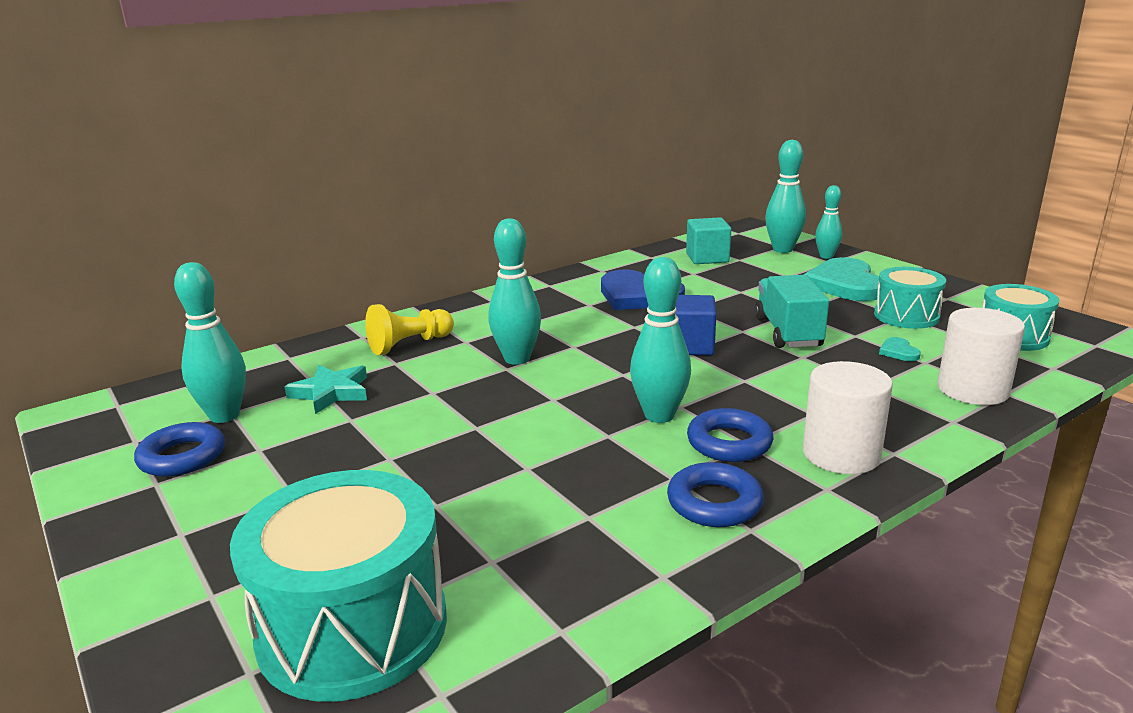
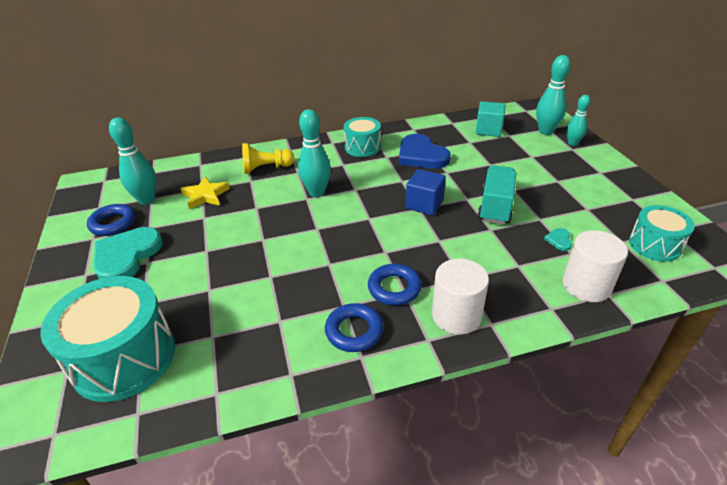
camera: 20 degrees right, 15 degrees up
(331, 392) = (205, 195): turquoise star -> yellow star
(659, 415) = (368, 256): turquoise bowling pin -> none
(844, 284) = (566, 172): turquoise heart -> turquoise heart (126, 256)
(906, 316) = (589, 209): turquoise drum -> turquoise drum (362, 147)

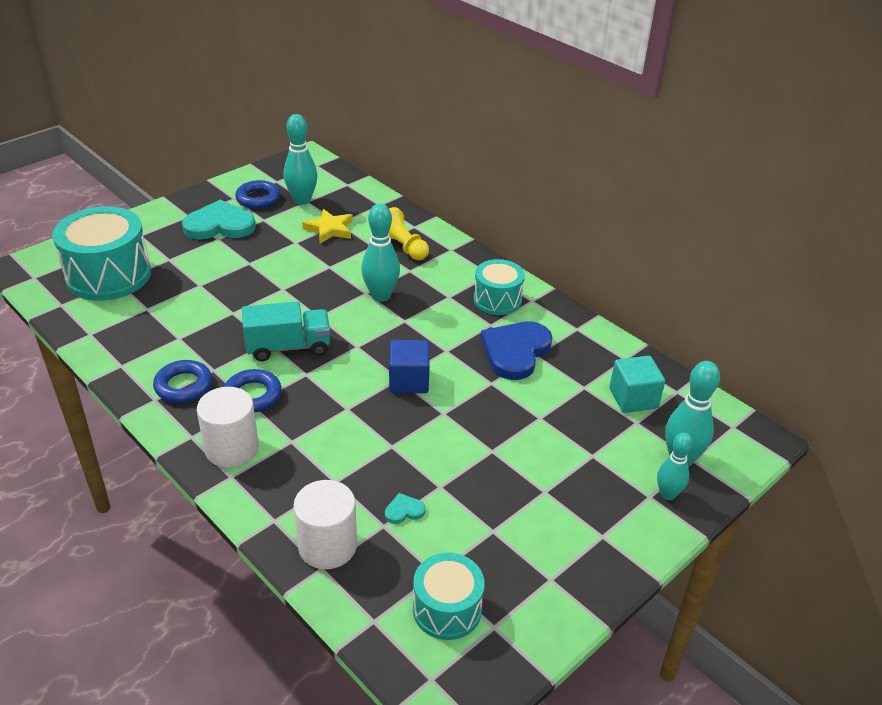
camera: 60 degrees right, 0 degrees up
(495, 206) = (442, 441): turquoise truck -> turquoise truck (288, 347)

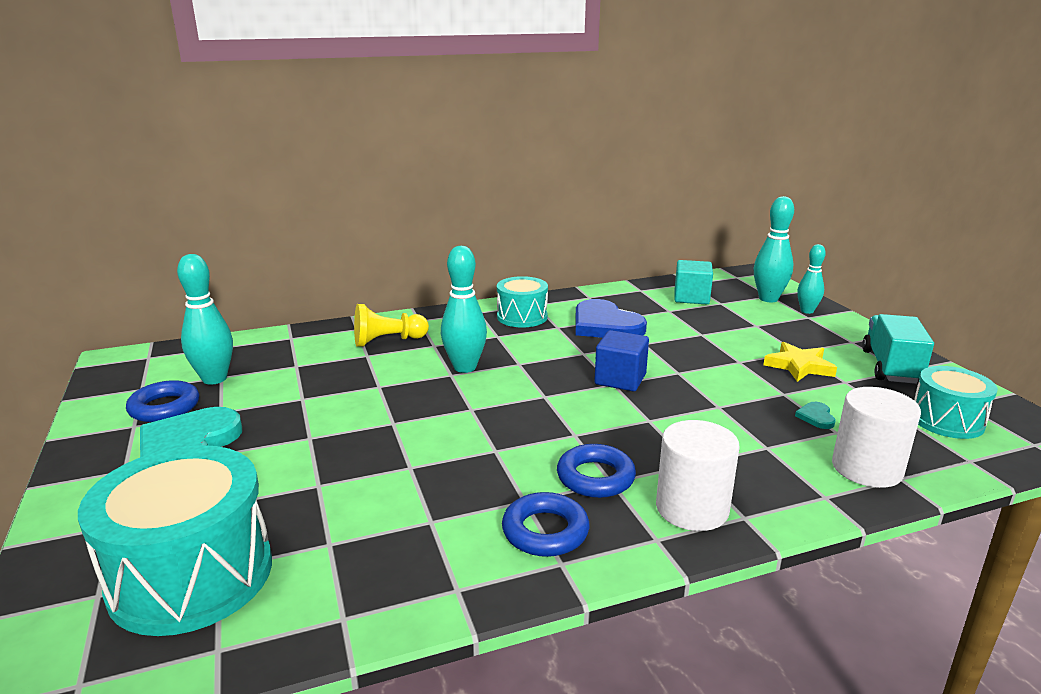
camera: 65 degrees left, 15 degrees down
(288, 347) = (516, 437): turquoise truck -> turquoise truck (891, 367)
(329, 229) = (302, 373): yellow star -> yellow star (799, 366)

